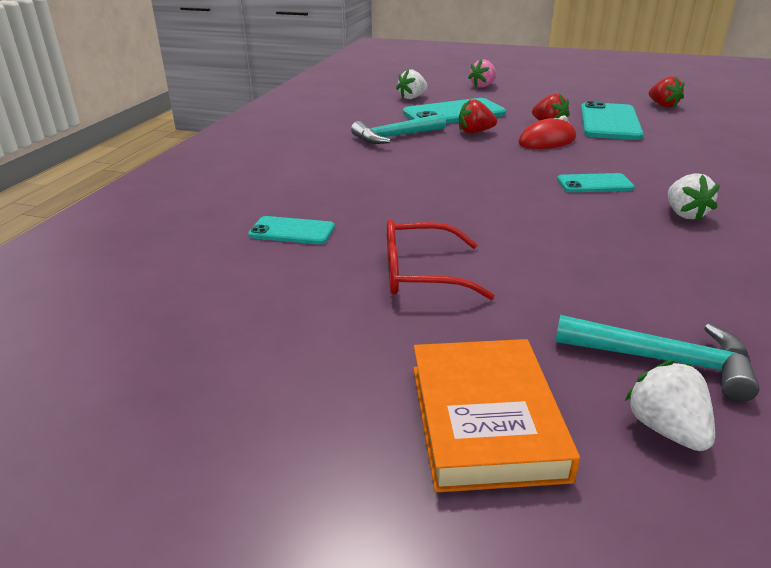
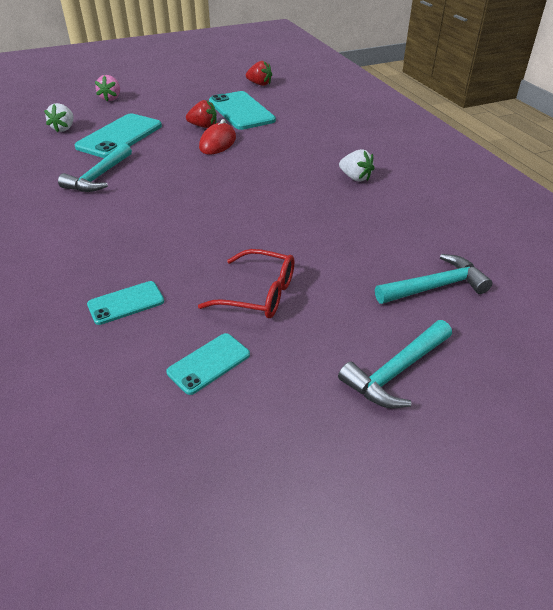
camera: 40 degrees left, 10 degrees up
(421, 274) = (258, 294): red glasses -> red glasses turned 120 degrees counterclockwise
(475, 132) = (157, 151): red strawberry -> none
(485, 420) = (396, 372): orange book -> turquoise hammer
(594, 184) = (285, 172): turquoise phone -> turquoise phone (208, 363)
(666, 429) = (471, 326): white strawberry -> none

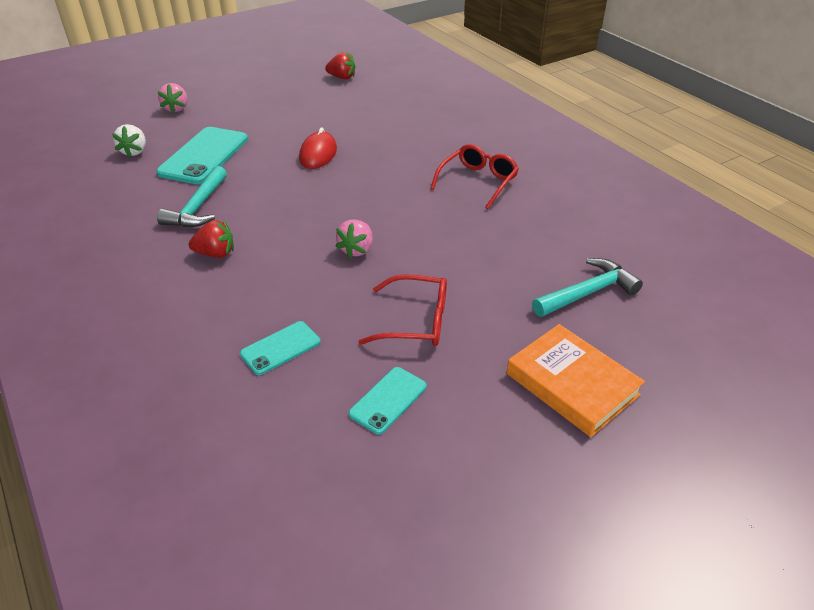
camera: 10 degrees left, 0 degrees up
(203, 126) = (295, 135): red strawberry -> red strawberry (216, 253)
(224, 225) = (356, 250): none -> pink strawberry
(241, 111) = (332, 113): turquoise phone -> none
(355, 178) = (478, 182): white strawberry -> red glasses
(396, 372) = (572, 384): turquoise hammer -> orange book

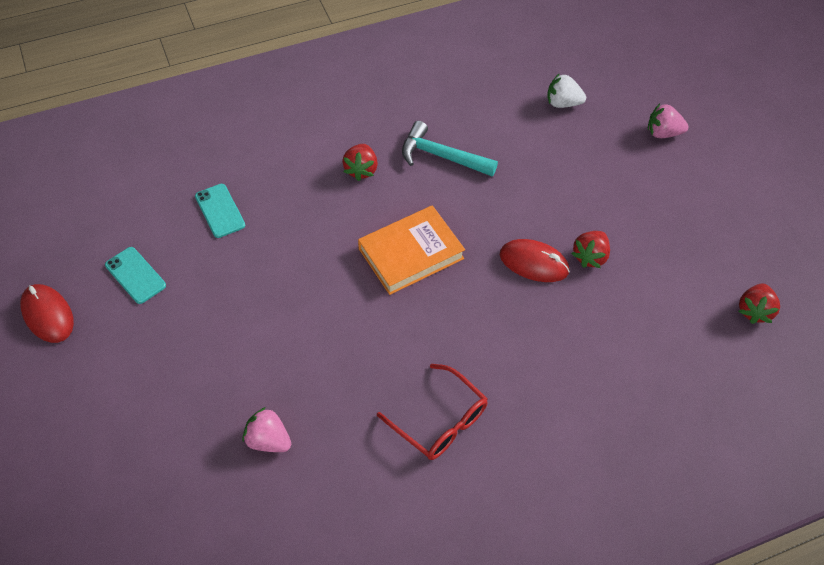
camera: 100 degrees right, 15 degrees up
(204, 156) = (545, 159): turquoise phone -> none
(307, 132) = (590, 257): none -> red strawberry
(356, 250) = (336, 278): pink strawberry -> pink strawberry (268, 440)
(415, 321) = (217, 310): red glasses -> none
(469, 471) = (48, 315): none -> red mouse
(572, 384) = (96, 413): orange book -> orange book (411, 254)
(588, 292) = (204, 472): turquoise hammer -> none

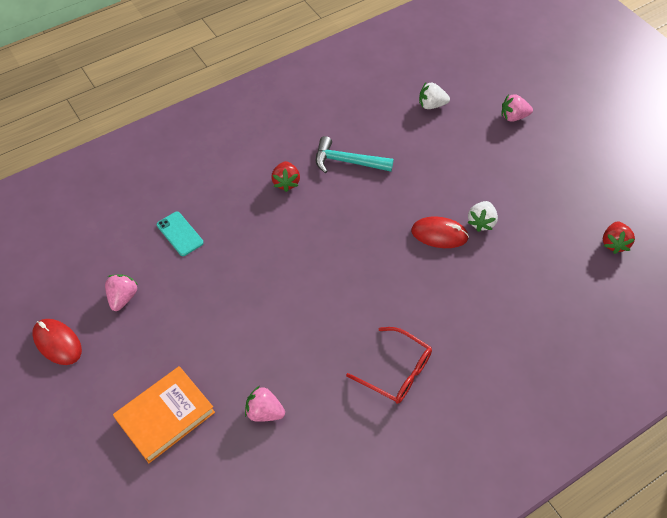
camera: 10 degrees left, 0 degrees up
(135, 275) = (123, 298): turquoise phone -> pink strawberry
(411, 254) = (342, 243): orange book -> orange book (165, 416)
(590, 257) = (481, 222): red strawberry -> white strawberry

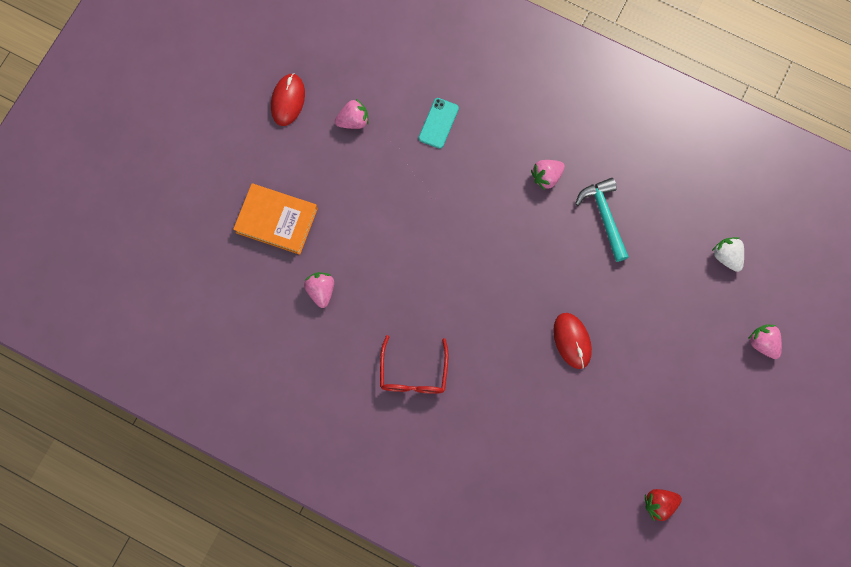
camera: 60 degrees right, 20 degrees up
(286, 182) = (546, 177): red strawberry -> pink strawberry
(481, 222) = (609, 372): white strawberry -> none

